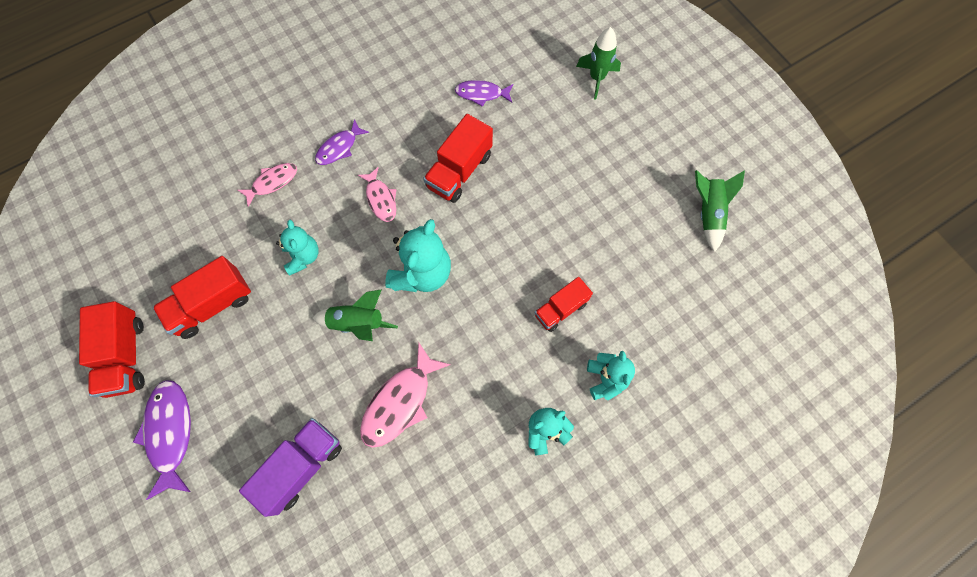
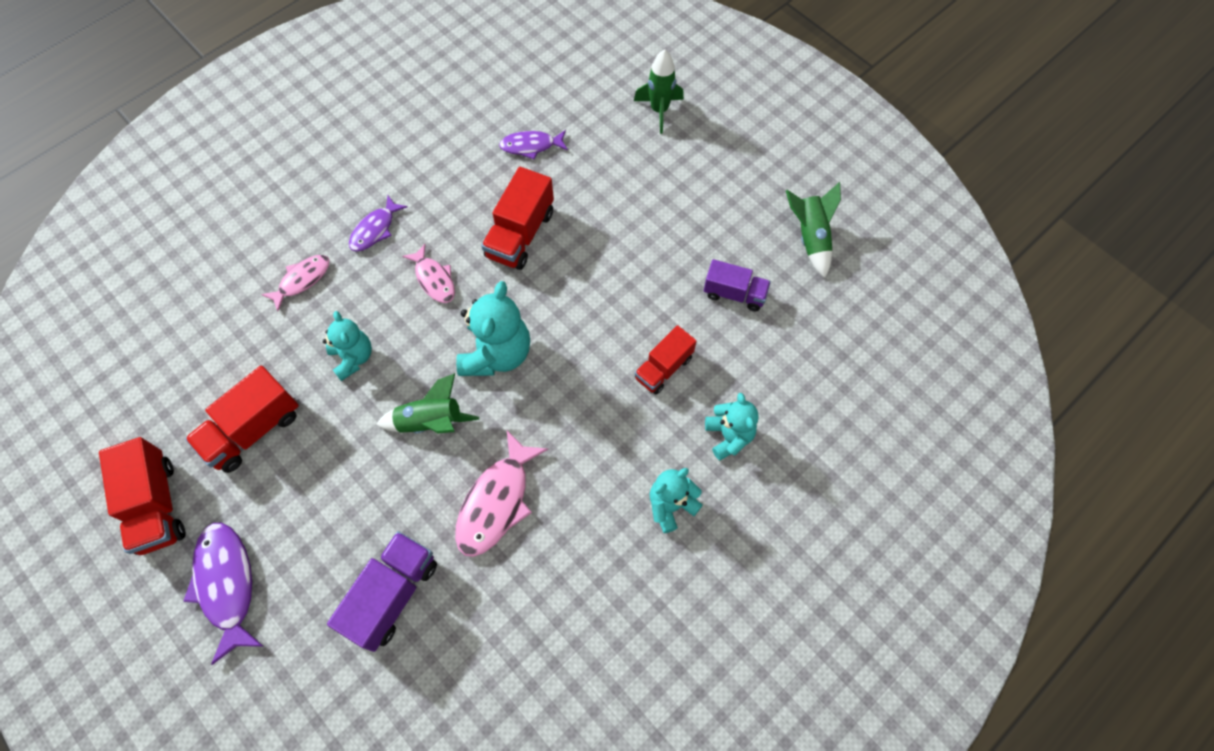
camera: 10 degrees left, 5 degrees down
(633, 253) = (734, 294): none -> purple truck

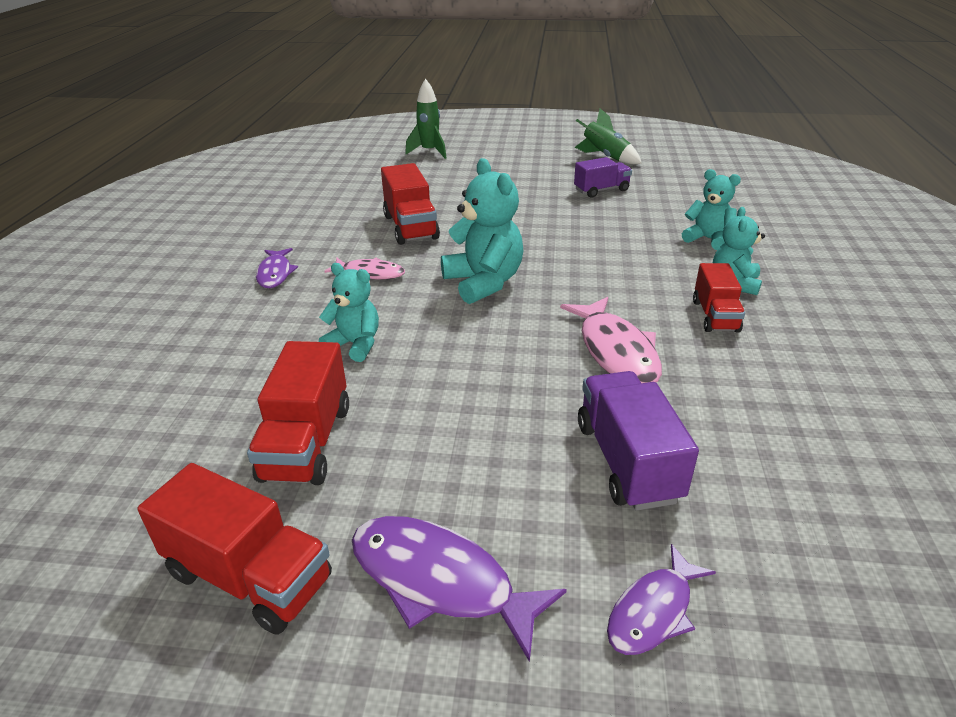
camera: 40 degrees left, 30 degrees down
(302, 280) = (235, 328): pink fish -> none
(431, 422) = (487, 341): green rocket -> none
(531, 146) = (357, 193): purple fish -> purple fish (653, 611)
(663, 368) = (614, 234): red truck -> red truck (715, 316)

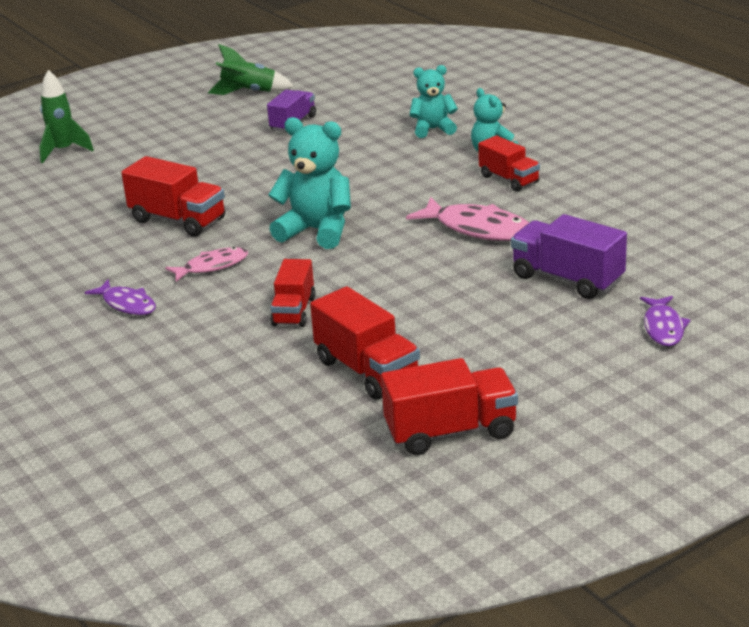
camera: 40 degrees left, 5 degrees down
(355, 344) = (294, 311): turquoise teddy bear -> red truck
(440, 581) = (551, 375): purple fish -> none

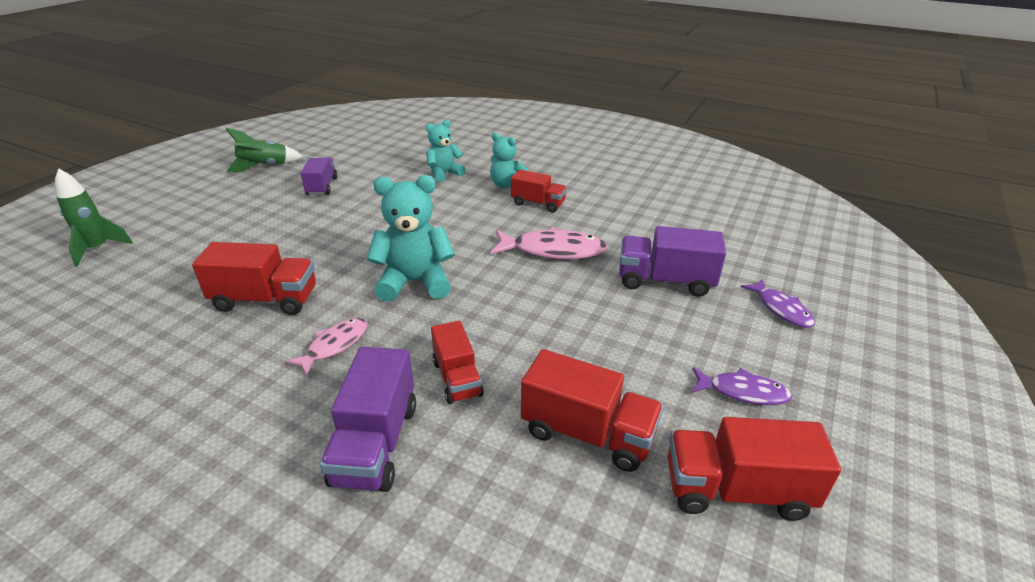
camera: 30 degrees left, 5 degrees up
(127, 304) = (261, 420): purple fish -> purple fish (743, 392)
(199, 337) = (375, 443): none -> purple truck
(451, 432) = (736, 490): red truck -> red truck turned 135 degrees counterclockwise

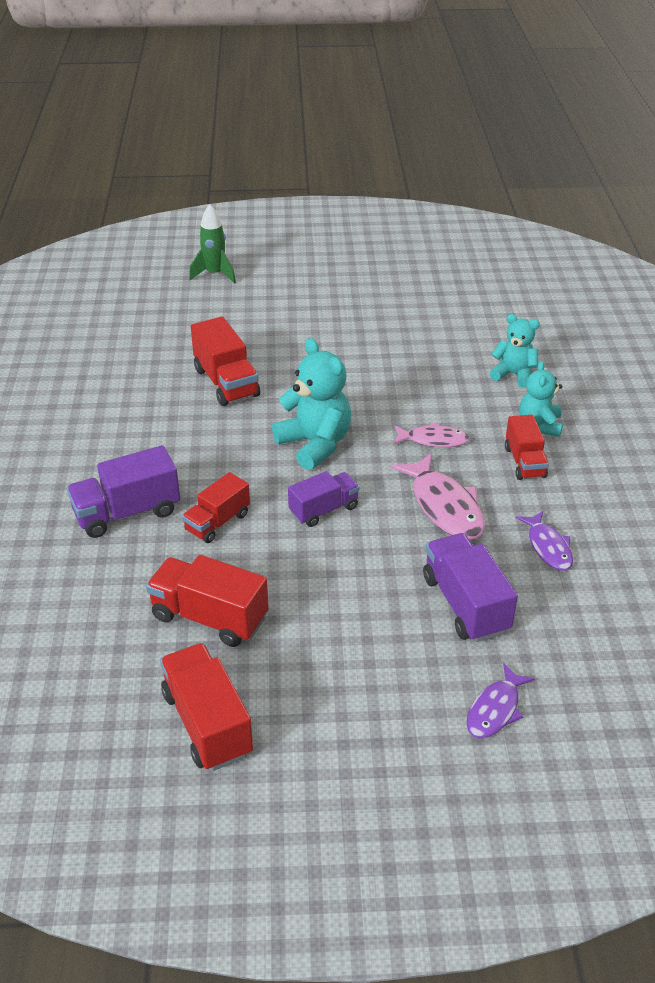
camera: 60 degrees right, 5 degrees up
(264, 167) = (403, 270): green rocket -> none
(322, 186) = (406, 318): purple truck -> purple truck (323, 510)
(334, 345) = (204, 443): pink fish -> pink fish (433, 440)
(587, 433) = (209, 617): red truck -> red truck turned 120 degrees clockwise
(743, 392) = (331, 704): purple fish -> purple fish (548, 547)

